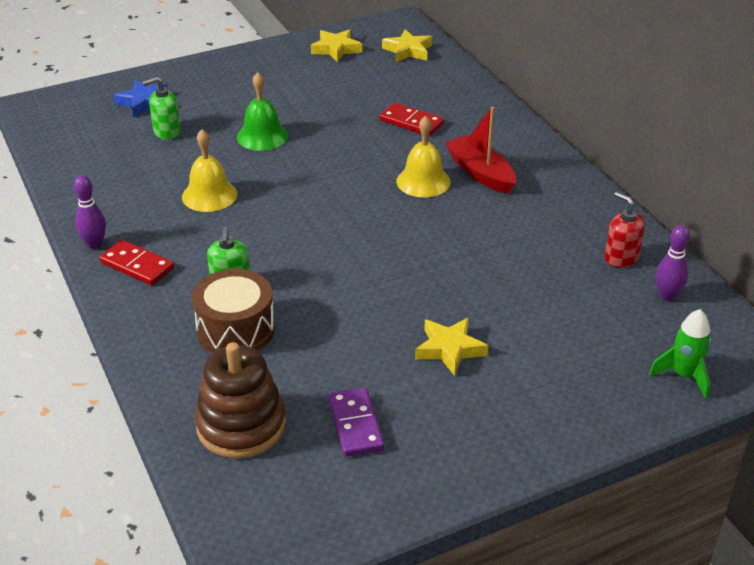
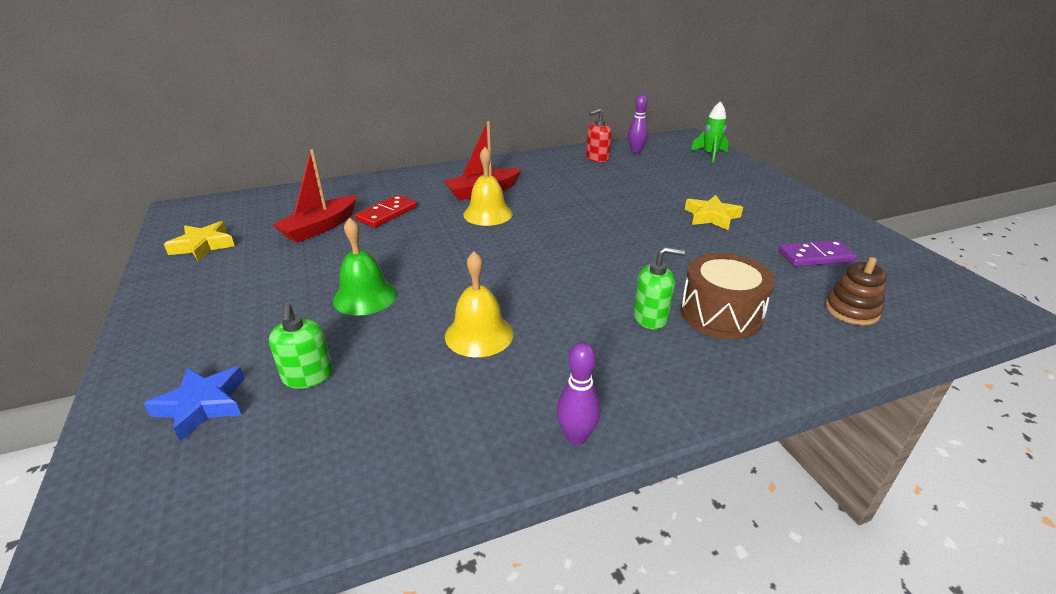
camera: 85 degrees left, 5 degrees down
(137, 265) = (622, 391): red domino -> none
(241, 425) = (851, 310): brown stacking toy -> brown stacking toy, size x0.60
(376, 93) = (320, 227): none -> red boat
(408, 50) = (248, 208): yellow star -> none

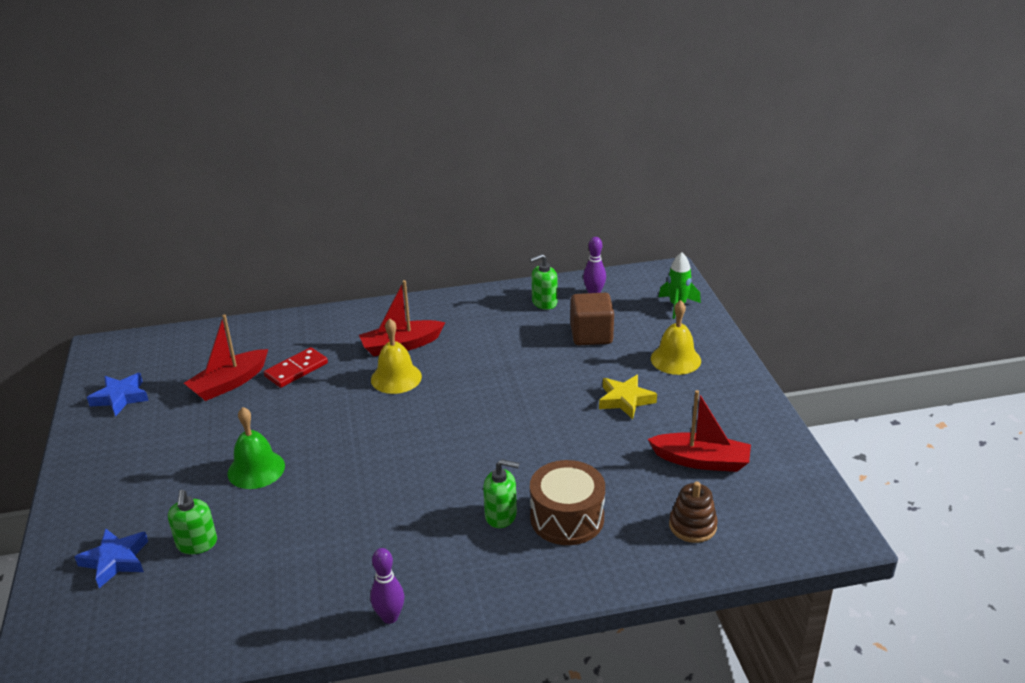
camera: 10 degrees right, 0 degrees up
(203, 245) = (120, 397): yellow star -> blue star
(479, 334) = (344, 518): yellow bell -> yellow bell (675, 359)
(597, 158) = (544, 302): red soap dispenser -> green soap dispenser
(650, 176) = (591, 335): none -> brown cube
(815, 256) = (701, 461): purple domino -> red boat

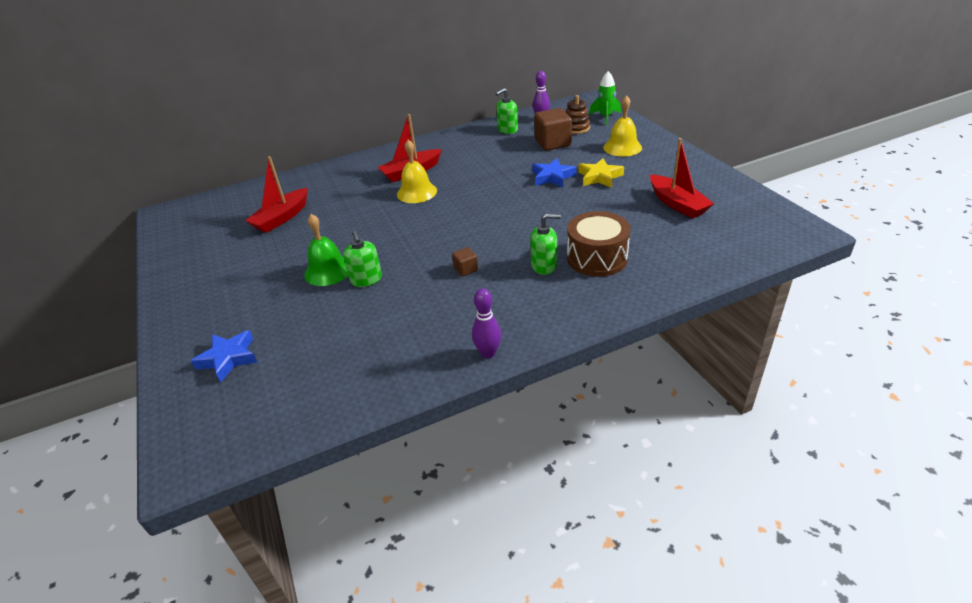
camera: 10 degrees left, 5 degrees up
(120, 397) = (192, 242): blue star -> blue star (552, 177)
(197, 544) = (298, 332): green soap dispenser -> green soap dispenser (366, 279)
(296, 370) = (334, 200): red domino -> none
(409, 501) = (466, 269): none -> brown cube
(692, 526) = (695, 245): brown stacking toy -> brown stacking toy (576, 128)
(701, 461) = (677, 204): red boat -> red boat turned 60 degrees clockwise

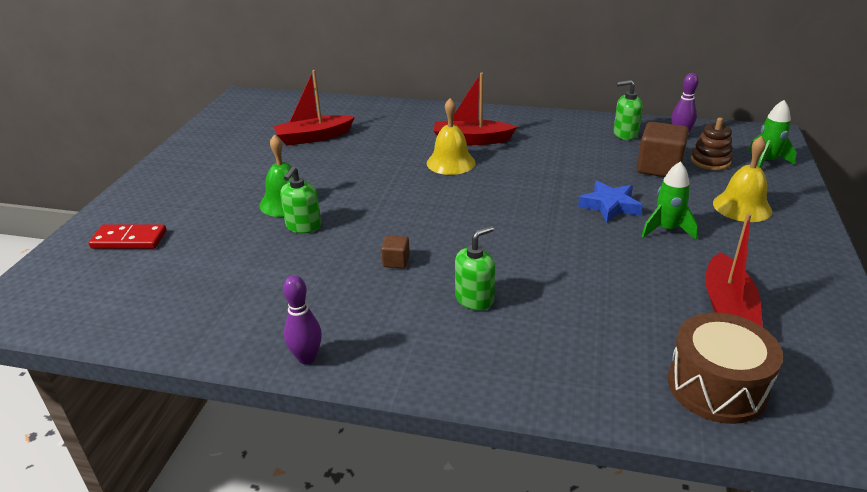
camera: 35 degrees right, 5 degrees down
(228, 358) = (129, 240): blue star -> red domino
(544, 266) = (474, 299): green soap dispenser -> green soap dispenser turned 75 degrees counterclockwise
(597, 258) = (542, 321): brown drum -> brown drum (716, 386)
(600, 177) = (666, 230): yellow star -> green rocket

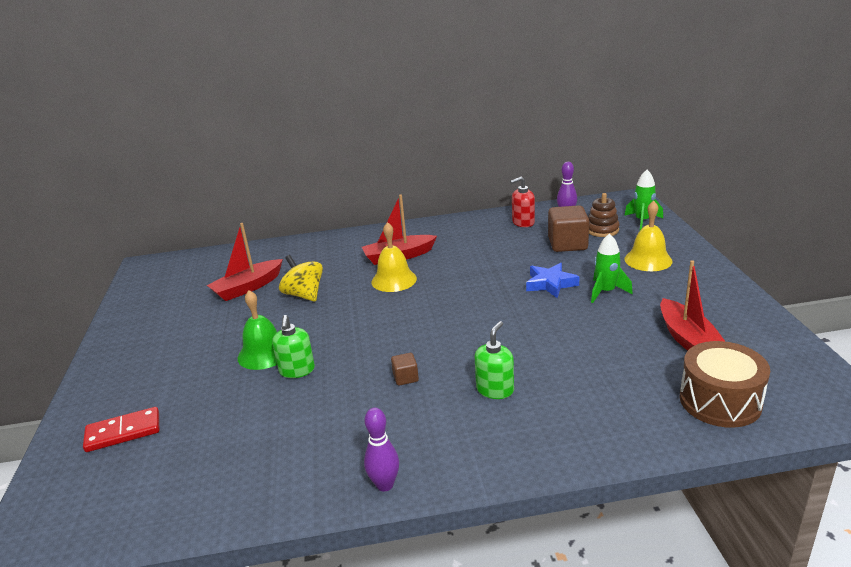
camera: 20 degrees left, 5 degrees down
(358, 157) = (304, 295): none -> yellow spinning top
(625, 134) = (523, 222): green soap dispenser -> red soap dispenser

